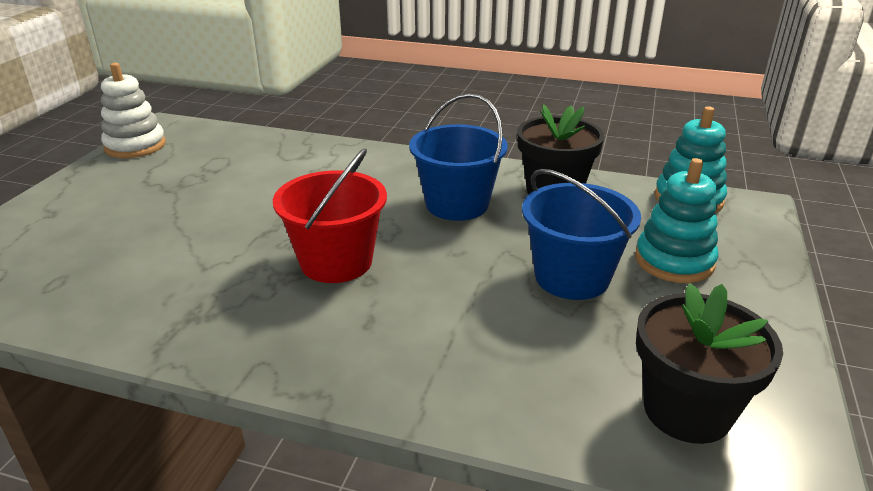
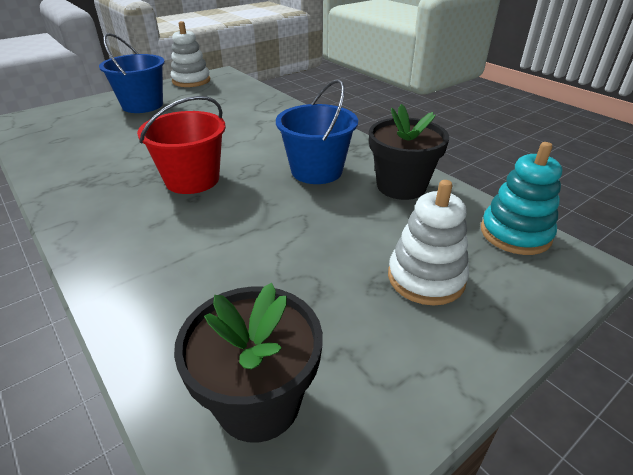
camera: 35 degrees right, 5 degrees up
(572, 277) = (323, 253): blue bucket -> blue bucket (142, 105)
(674, 261) = (426, 278): turquoise stacking toy -> white stacking toy

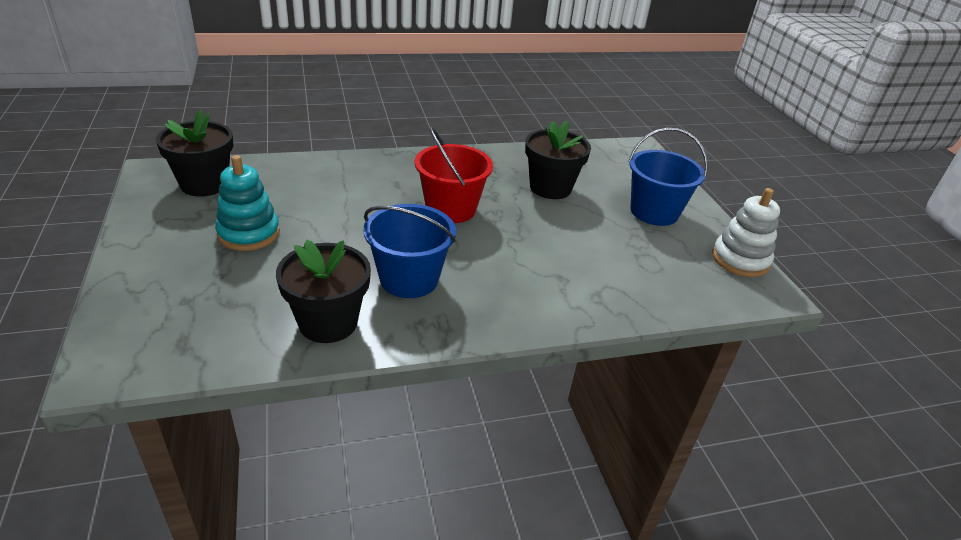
camera: 110 degrees right, 0 degrees up
(121, 144) = (550, 188): none -> black flower pot
(426, 278) = (203, 273): white stacking toy -> none
(515, 234) = (179, 356): turquoise stacking toy -> turquoise stacking toy (249, 233)

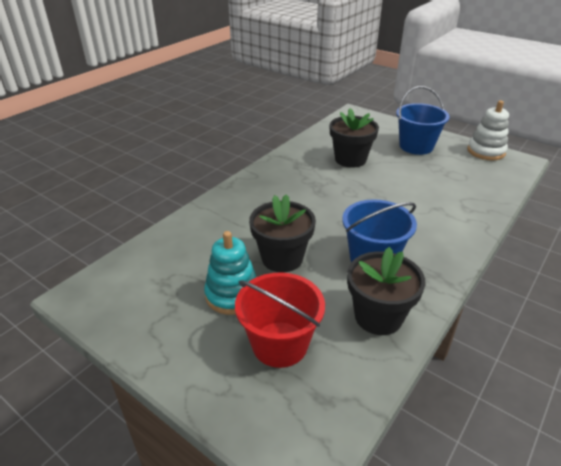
camera: 35 degrees left, 0 degrees up
(204, 184) = (137, 280): black flower pot -> black flower pot (282, 258)
(451, 209) = (322, 202): red bucket -> red bucket (280, 344)

